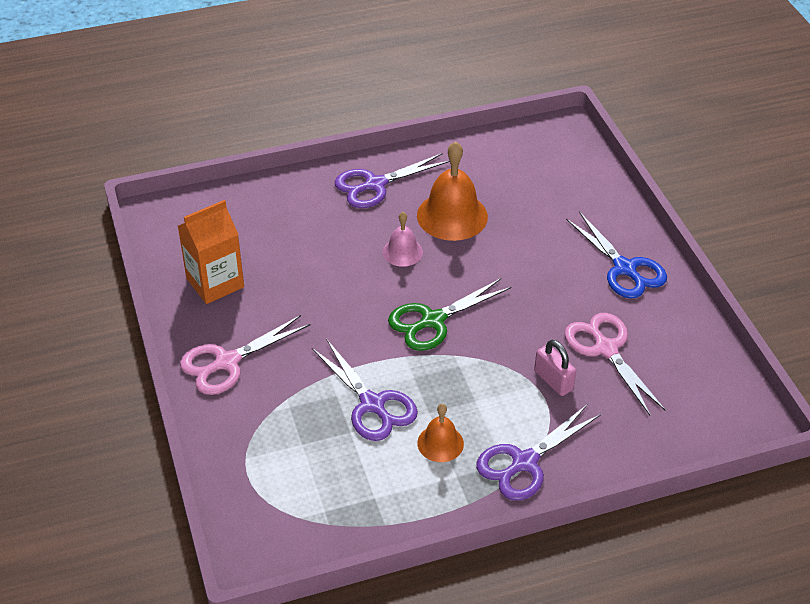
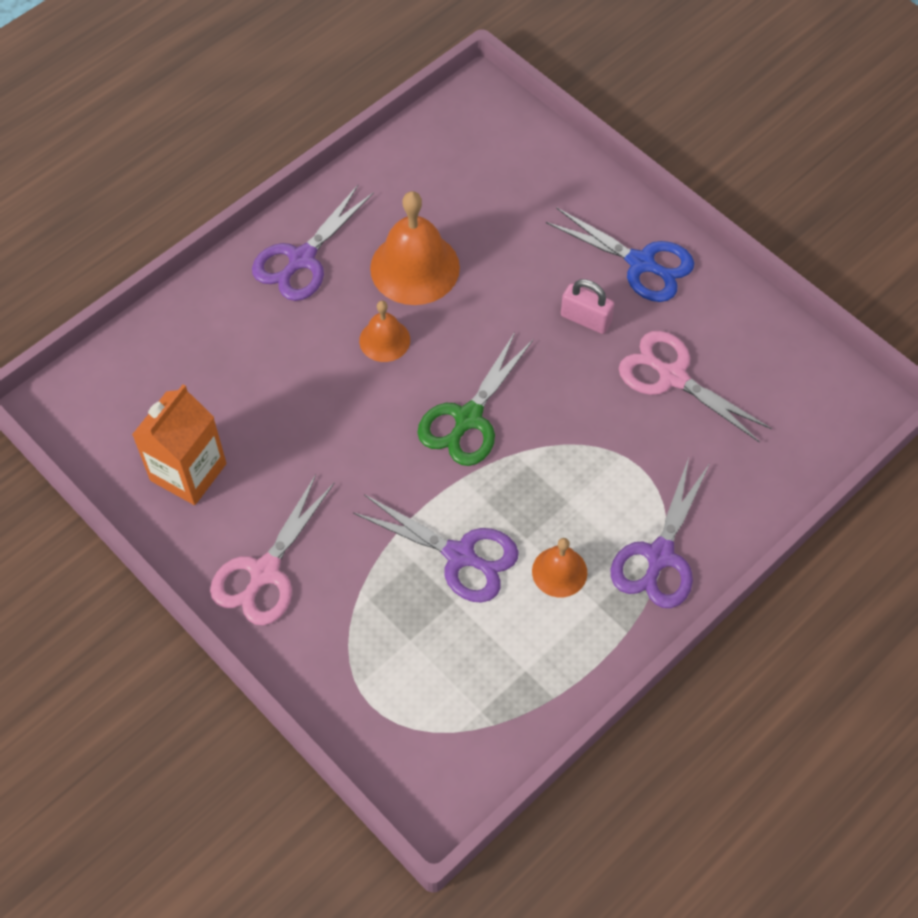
camera: 25 degrees left, 15 degrees up
(402, 252) = (384, 340): pink bell -> orange bell
(553, 380) = (638, 441): pink padlock -> pink padlock (585, 319)

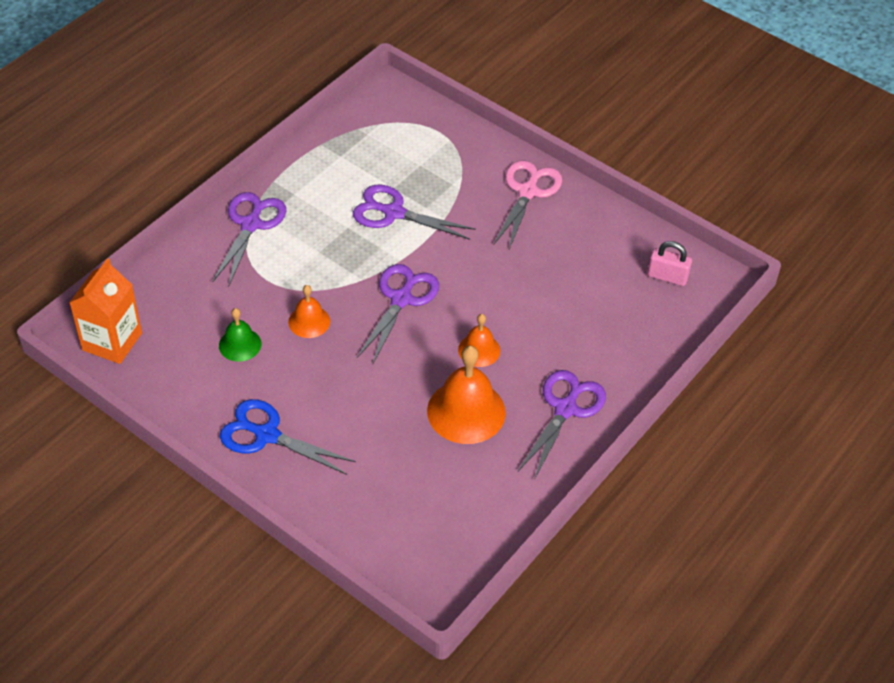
camera: 170 degrees right, 10 degrees down
(188, 472) = (603, 245): orange carton -> orange carton (112, 341)
(468, 418) = (401, 299): green scissors -> purple scissors
(559, 571) = (322, 209): orange bell -> orange bell (309, 321)
(585, 319) = (313, 383): pink padlock -> pink padlock (667, 277)
(672, 376) = (240, 344): pink scissors -> green bell

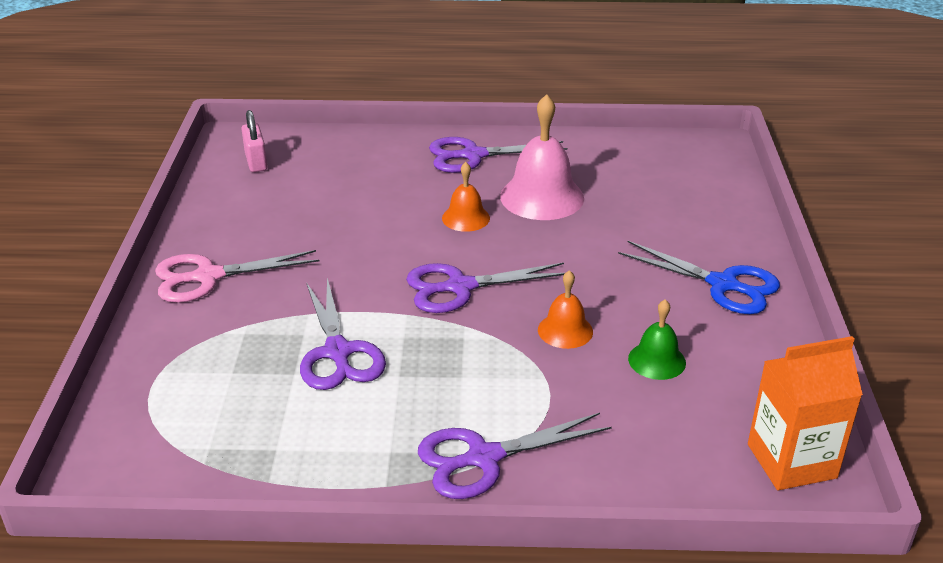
camera: 125 degrees left, 15 degrees down
(267, 435) = (723, 285): blue scissors -> blue scissors turned 45 degrees counterclockwise
(466, 411) = (542, 197): orange bell -> pink bell

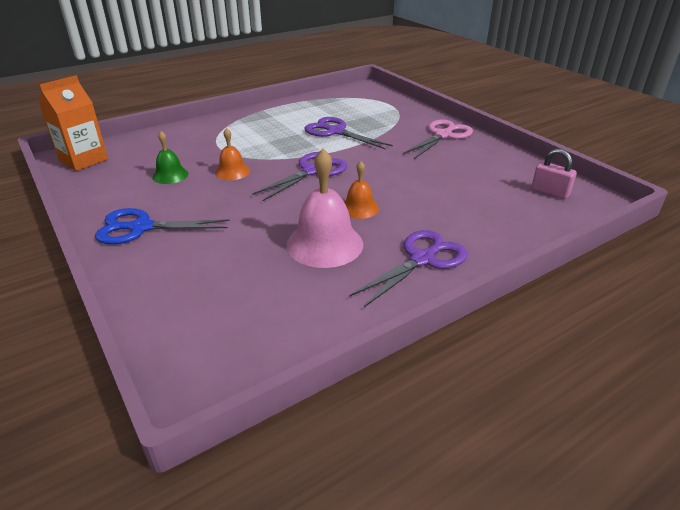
camera: 145 degrees right, 0 degrees up
(483, 458) = (231, 124): purple scissors -> none

